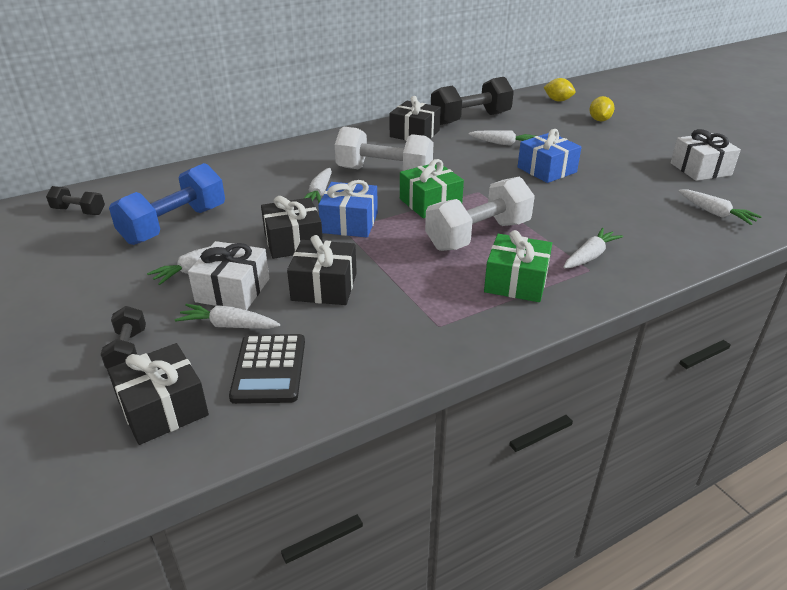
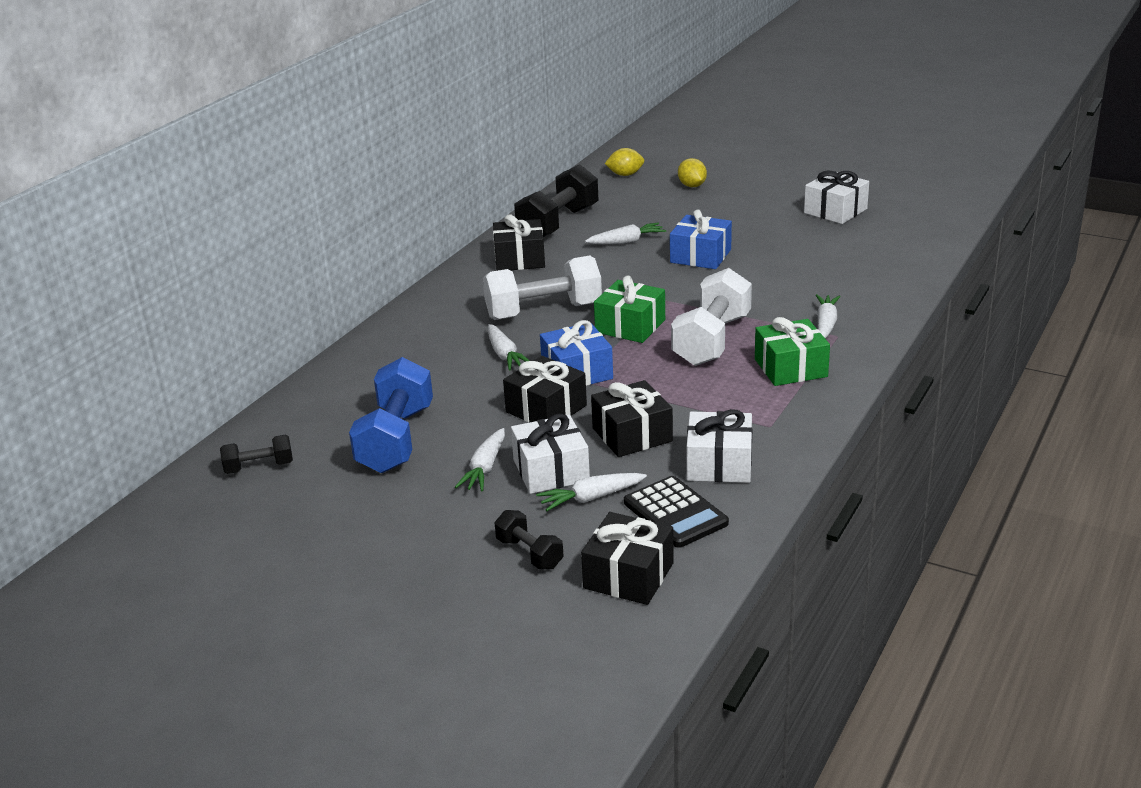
camera: 30 degrees left, 5 degrees down
(357, 341) = (719, 464): none -> white gift
(715, 213) = (886, 250): white carrot -> none

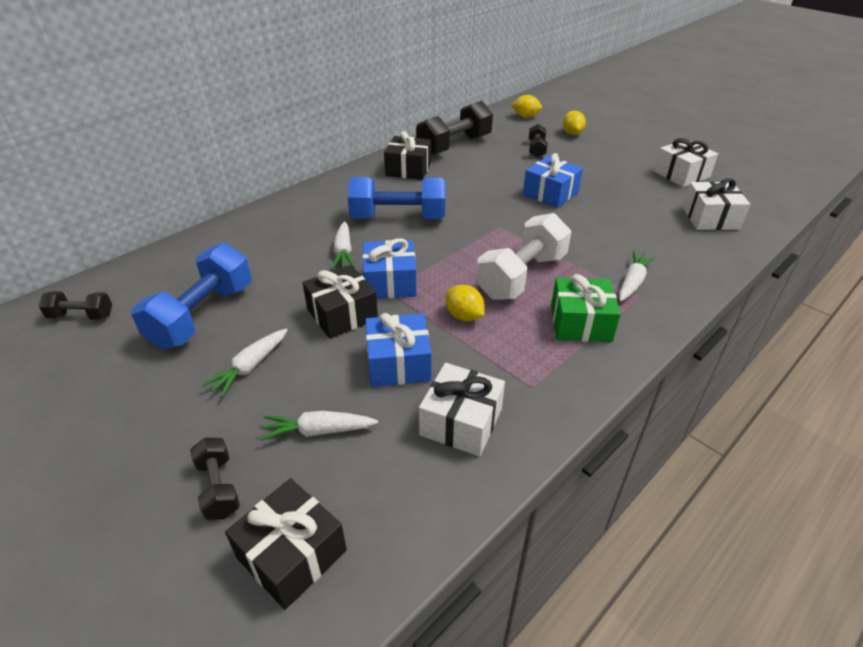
camera: 15 degrees right, 10 degrees up
(543, 311) = (398, 218): white dumbbell -> blue dumbbell
(551, 470) = (303, 386): white gift -> white gift (710, 218)
(626, 241) = (497, 170): white carrot -> none
(630, 326) = (459, 246): green gift -> none
(632, 435) = (398, 363): black gift -> blue gift
(659, 211) = (536, 149): none -> black dumbbell
(673, 385) = (464, 316): none -> yellow lemon
(675, 513) = (386, 476): black calculator -> none

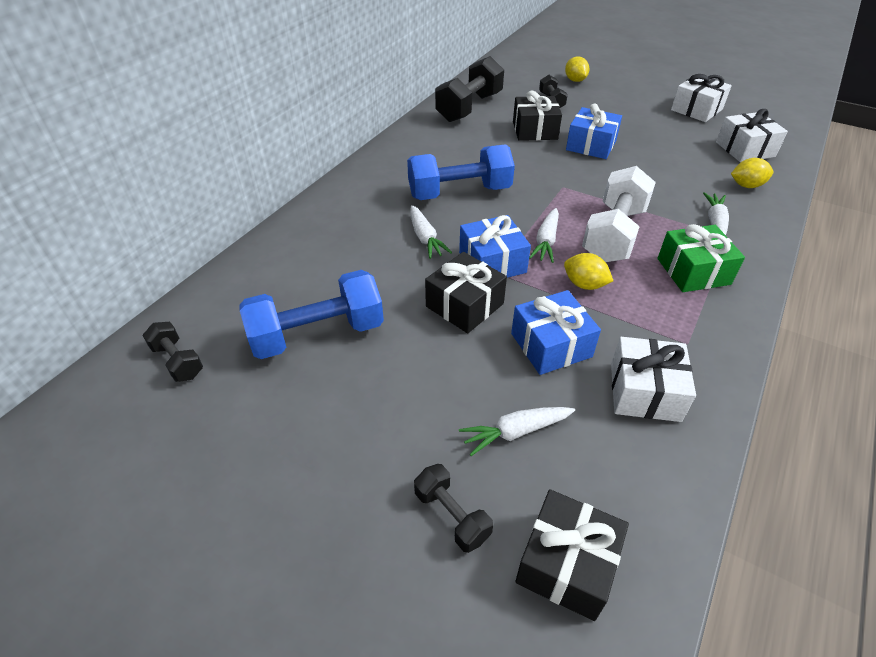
camera: 15 degrees left, 5 degrees up
(81, 316) = (178, 361): black dumbbell -> black dumbbell turned 60 degrees clockwise
(202, 315) = (317, 334): blue dumbbell -> blue dumbbell turned 60 degrees clockwise
(250, 367) = (404, 380): white carrot -> white carrot (546, 241)
(408, 169) = (438, 139): black gift -> black gift (534, 130)
(525, 116) = (520, 68): yellow lemon -> yellow lemon (746, 185)

